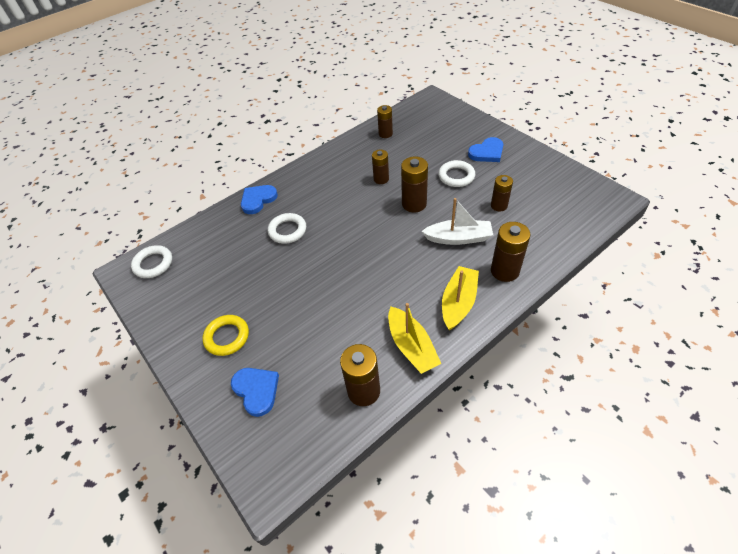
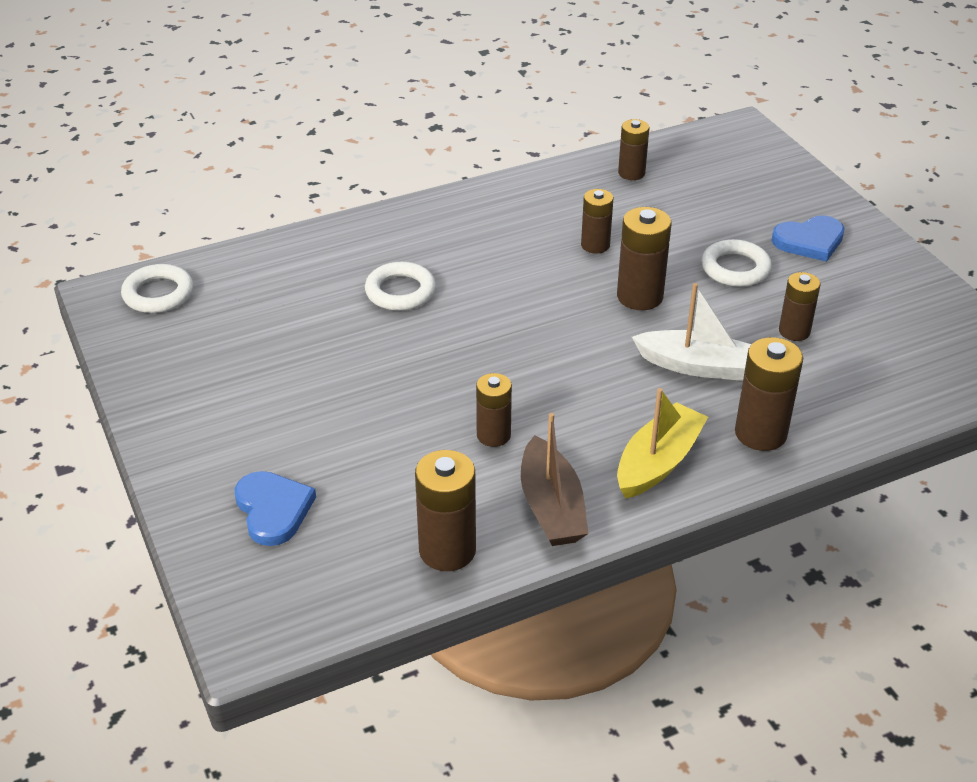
camera: 10 degrees right, 10 degrees down
(227, 337) = (248, 425): yellow ring -> none
(258, 200) = (364, 233): blue heart -> none
(365, 308) = (493, 435): none -> brown battery
(411, 346) = (551, 507): yellow boat -> brown boat

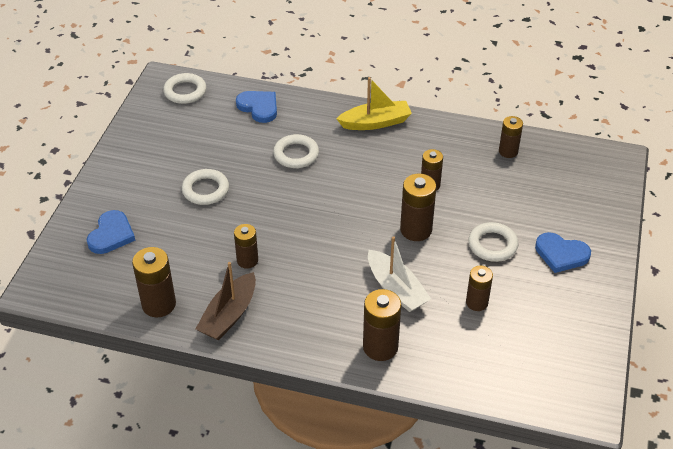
camera: 40 degrees right, 5 degrees up
(285, 264) = (259, 107): none -> blue heart
(336, 388) = (205, 190): none -> white ring
(658, 462) = (308, 327): yellow boat -> yellow boat (375, 122)

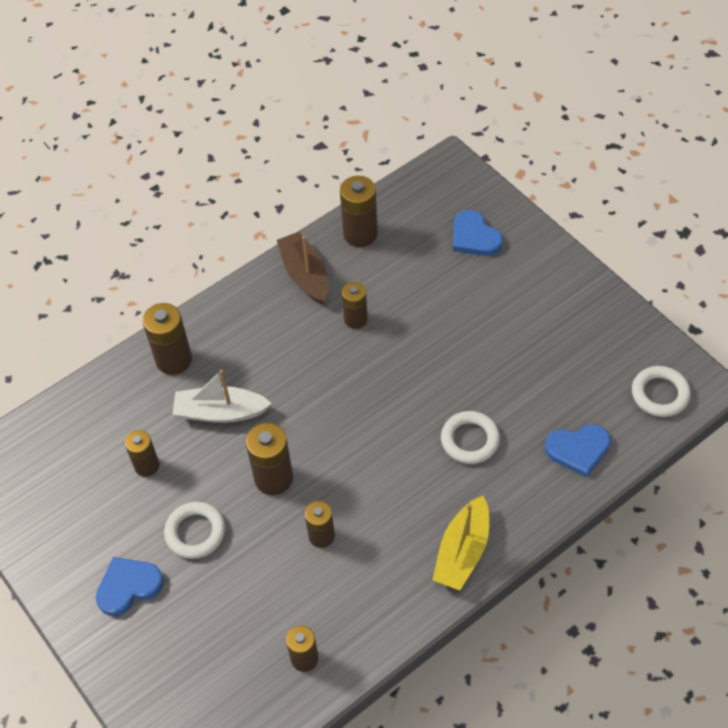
camera: 130 degrees right, 10 degrees up
(205, 190) = (478, 334): white ring -> none

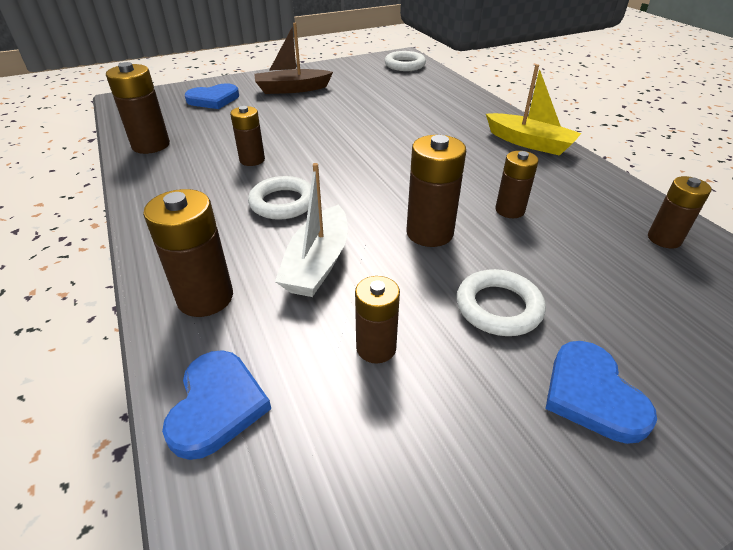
camera: 80 degrees left, 15 degrees down
(305, 275) = (168, 181): brown boat -> brown boat (292, 89)
(470, 440) = (418, 126): white ring -> white ring (283, 203)
(578, 450) = (441, 92): blue heart -> blue heart (217, 405)

